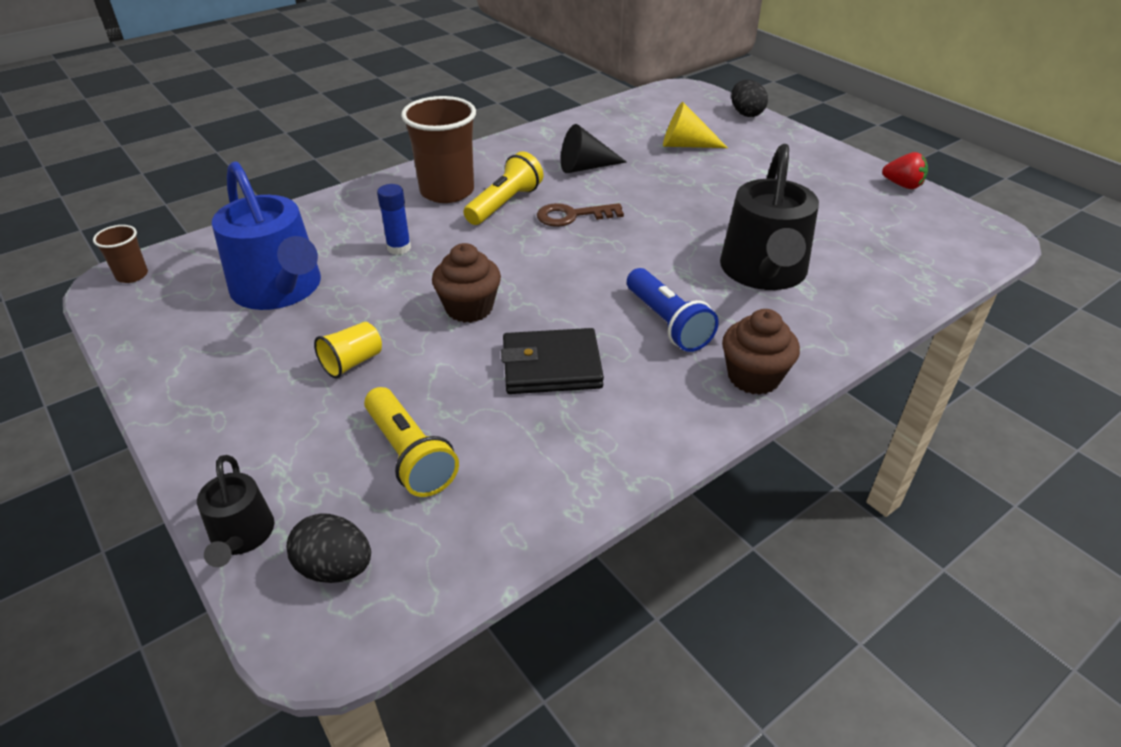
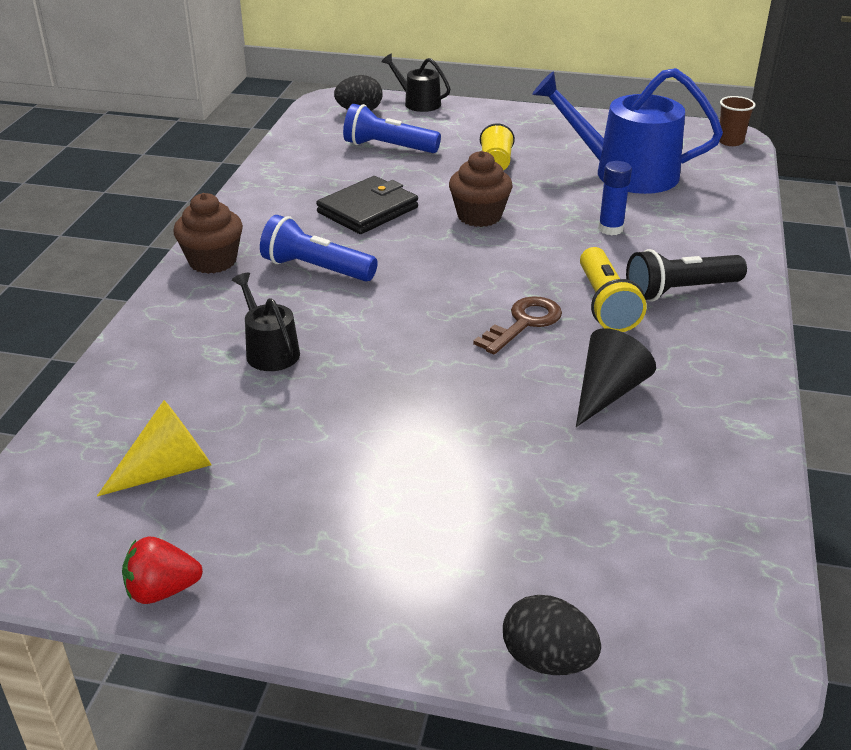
camera: 140 degrees right, 5 degrees down
(410, 455) = (388, 147): yellow flashlight -> blue flashlight
(447, 191) = (680, 291): brown cup -> black flashlight
(686, 145) = (545, 505): yellow cone -> yellow cone (167, 469)
(764, 272) = (269, 351): black watering can -> black watering can, size x0.50

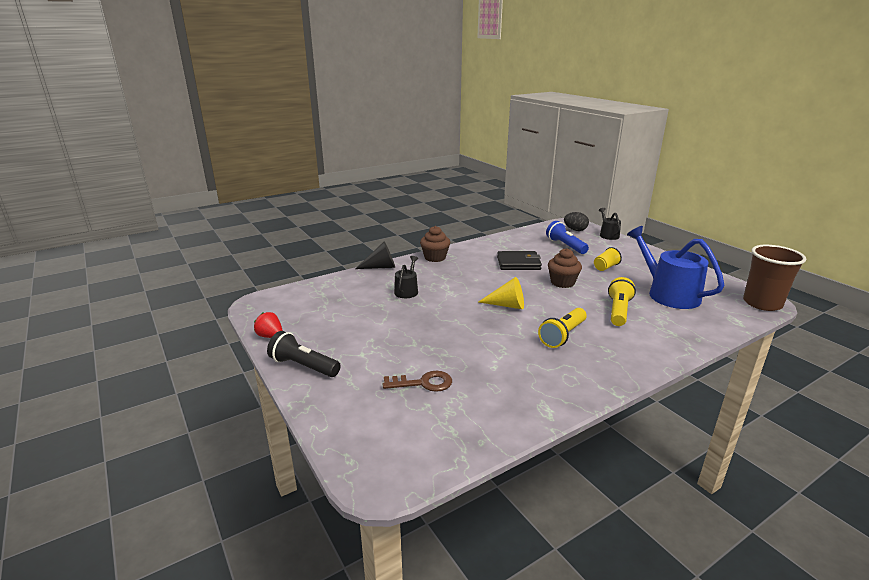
camera: 45 degrees right, 10 degrees down
(167, 469) = (323, 307): yellow cone -> yellow cone (507, 305)
(316, 269) = (465, 274): blue flashlight -> none
(524, 323) = (514, 325): brown key -> brown key (423, 383)
(547, 660) = (330, 426): black egg -> none
(607, 392) = (505, 364): black cone -> black cone (380, 267)
(610, 229) = (618, 311): blue glue stick -> yellow flashlight
(680, 291) = (610, 347): black flashlight -> black flashlight (303, 366)
(730, 141) = (762, 303): brown cup -> brown cup, size x2.06

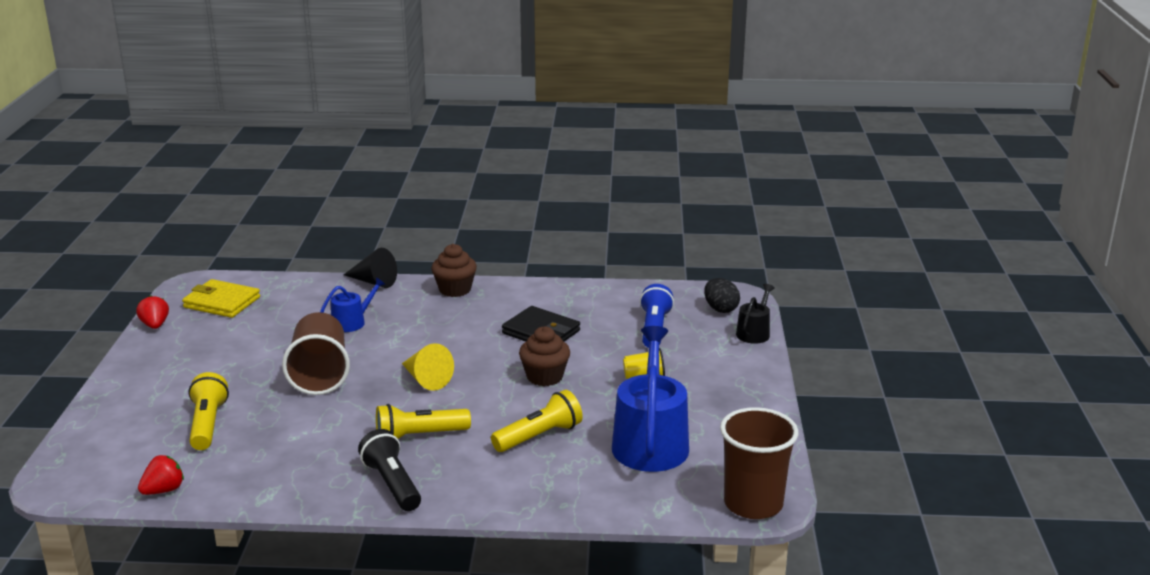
camera: 35 degrees right, 0 degrees up
(298, 307) = (222, 302): none -> yellow wallet
(303, 366) = (139, 366): black flashlight -> black flashlight (392, 484)
(407, 291) = (352, 322): black watering can -> blue watering can
(423, 383) = (207, 424): brown key -> yellow flashlight
(441, 325) = (320, 374): none -> brown cup
(473, 442) = (163, 490): none -> red strawberry

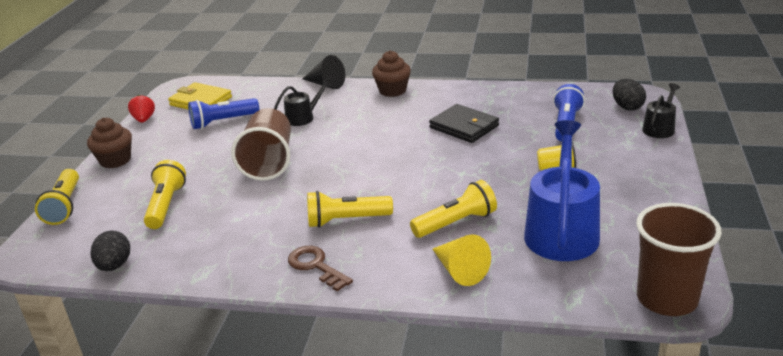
camera: 10 degrees right, 5 degrees up
(84, 428) = (64, 206): none -> yellow flashlight
(163, 490) = (114, 266): red strawberry -> black egg
(255, 328) = (222, 122): none -> blue flashlight
(352, 322) = (303, 117): blue watering can -> black watering can
(392, 484) = (316, 266): black flashlight -> brown key
(426, 379) = (359, 168): yellow cone -> yellow cone (459, 270)
(545, 377) = (464, 167): brown cupcake -> brown cupcake (115, 160)

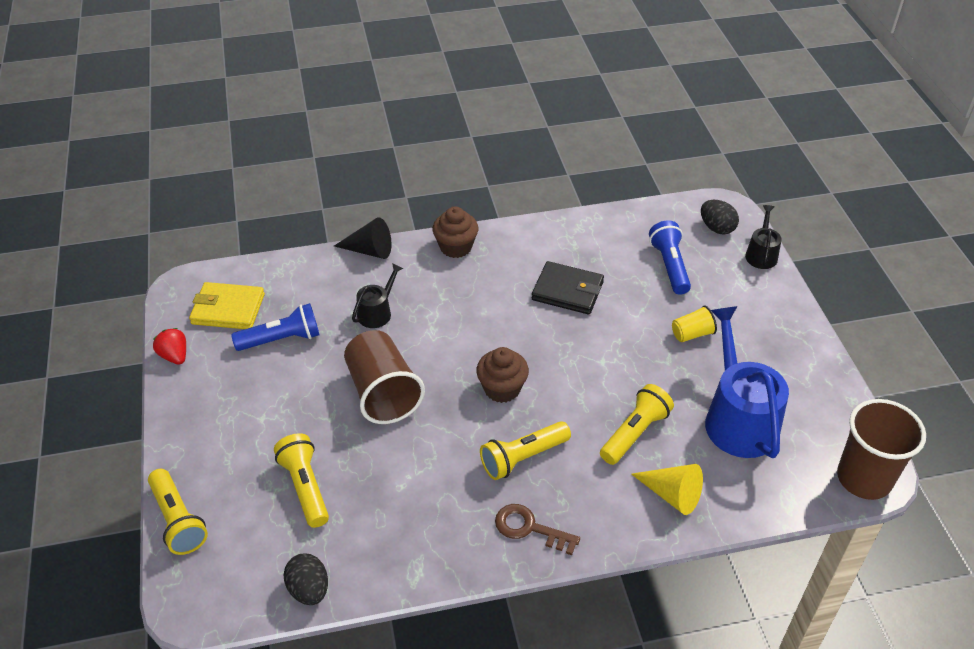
camera: 25 degrees left, 15 degrees up
(115, 160) = (188, 432): brown cupcake -> brown cupcake (502, 389)
(222, 122) = (282, 339): blue flashlight -> blue flashlight turned 150 degrees counterclockwise

